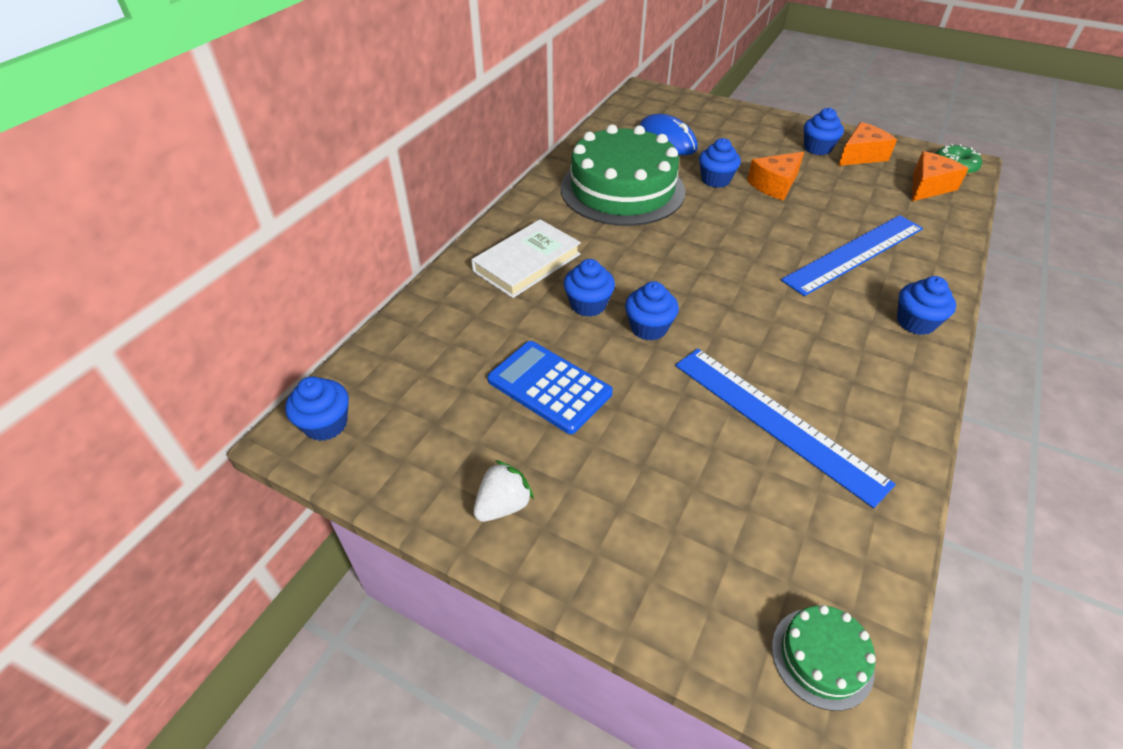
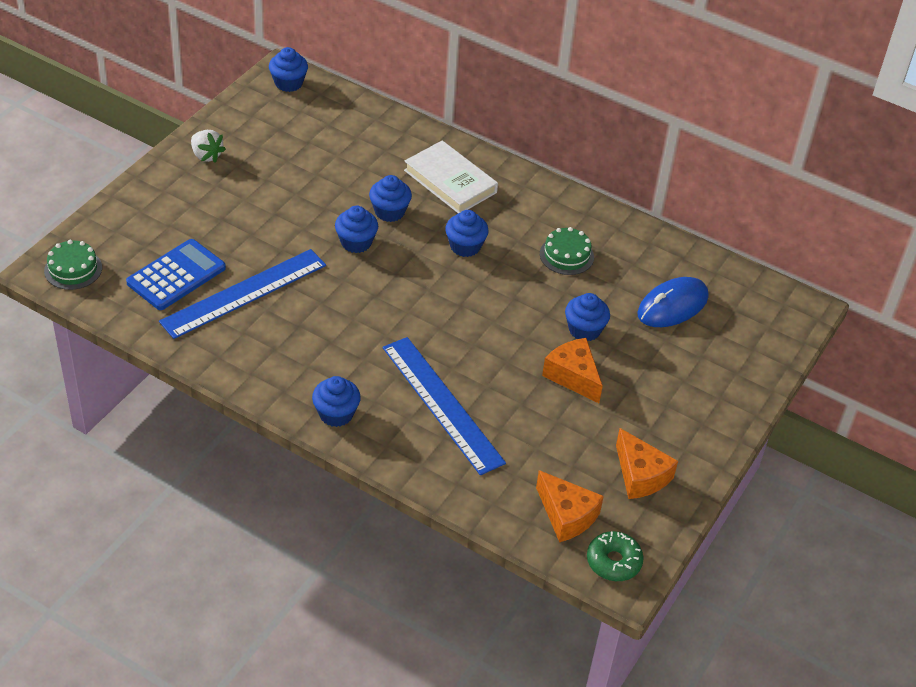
camera: 90 degrees right, 0 degrees up
(549, 387) = (301, 182): blue calculator -> blue calculator (176, 275)
(622, 189) = (566, 255): green cake -> green cake, size x0.42
(817, 148) = (657, 438): blue cupcake -> blue cupcake (465, 246)

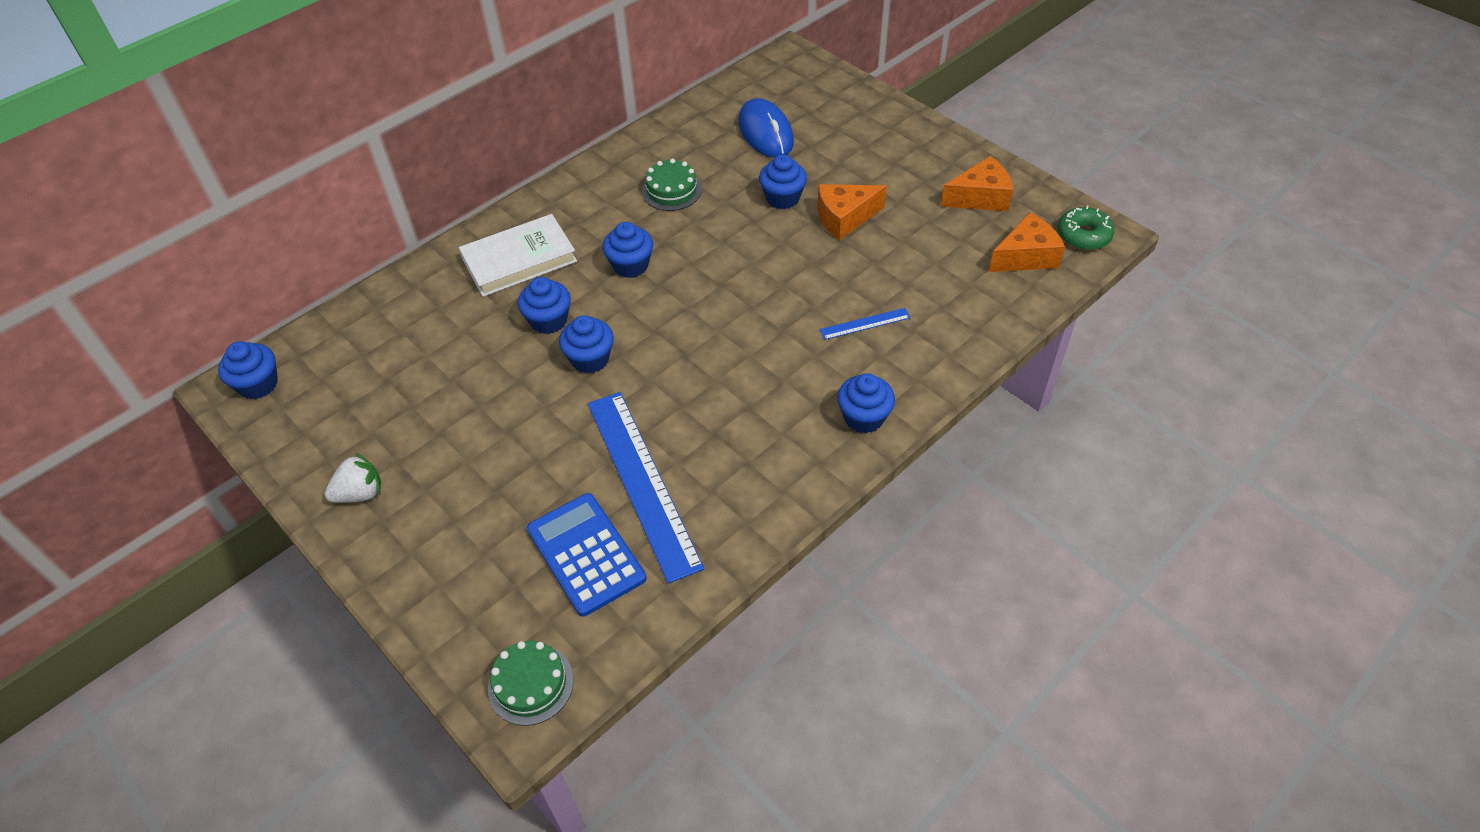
camera: 70 degrees left, 5 degrees up
(442, 404) = (865, 324): blue ruler -> blue ruler, size x0.44

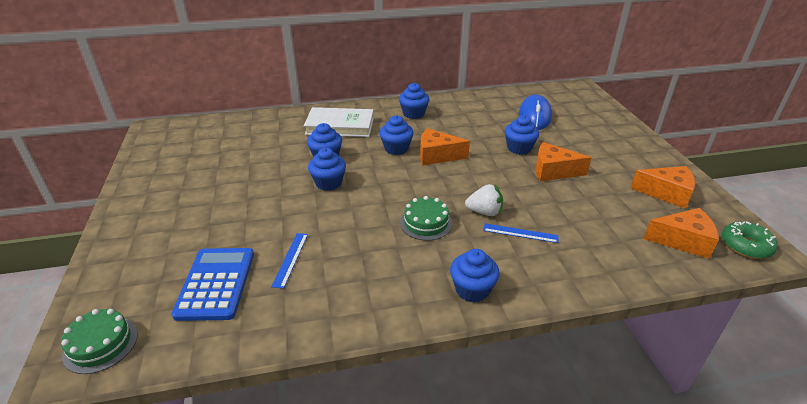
camera: 30 degrees right, 15 degrees down
(258, 384) = (165, 131): blue cupcake -> blue cupcake (413, 114)
(360, 493) = (147, 195): white strawberry -> white strawberry (484, 212)
(642, 482) = (290, 259): blue ruler -> blue ruler, size x0.44
(671, 190) = (453, 124): green cake -> green cake (426, 223)
(692, 254) = (437, 156): none -> orange cheese

